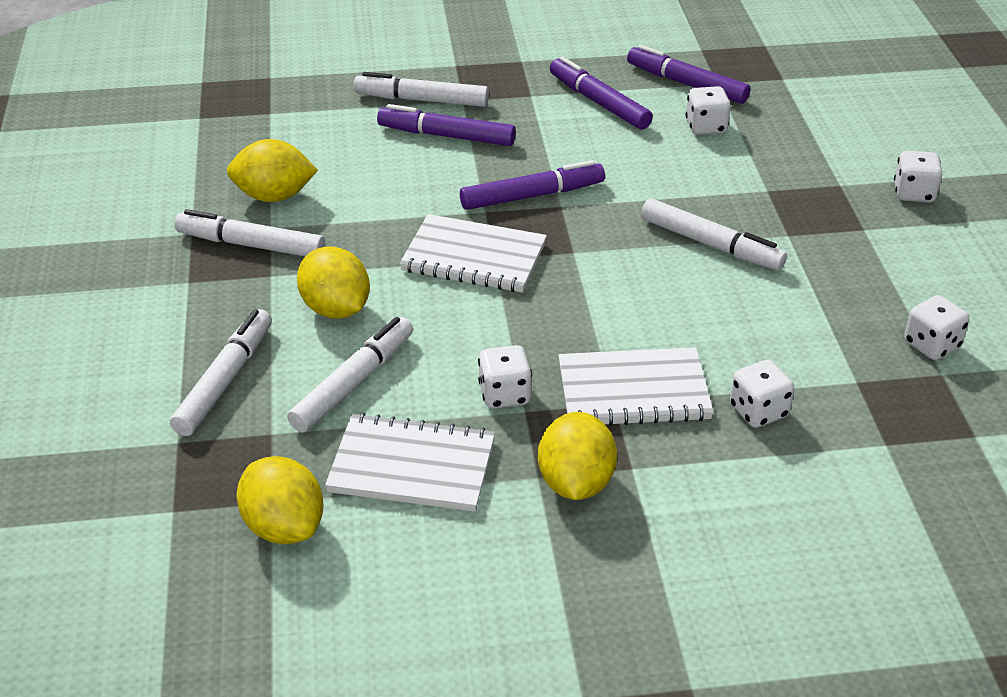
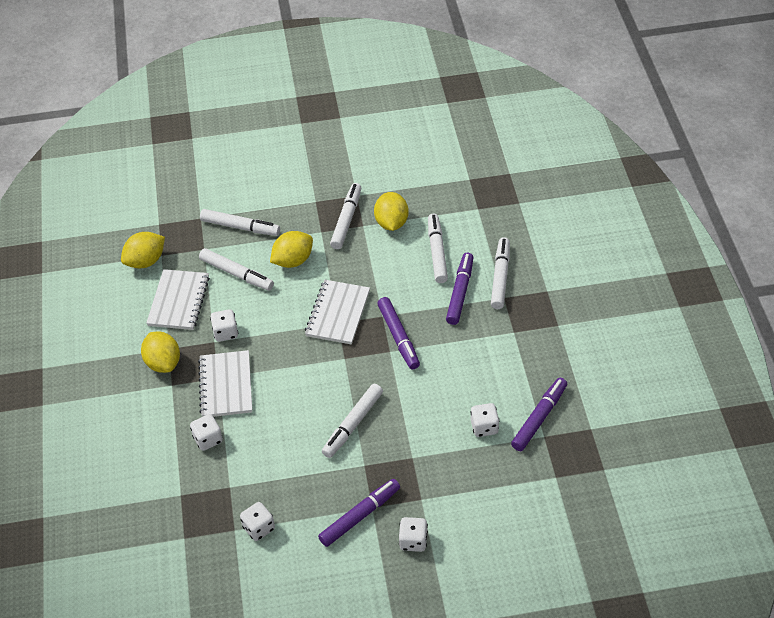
camera: 90 degrees right, 10 degrees up
(355, 153) = (437, 252): none -> white marker
(575, 483) = (163, 362): yellow lemon -> yellow lemon turned 60 degrees clockwise
(599, 102) = (509, 368): purple marker -> purple marker (360, 516)

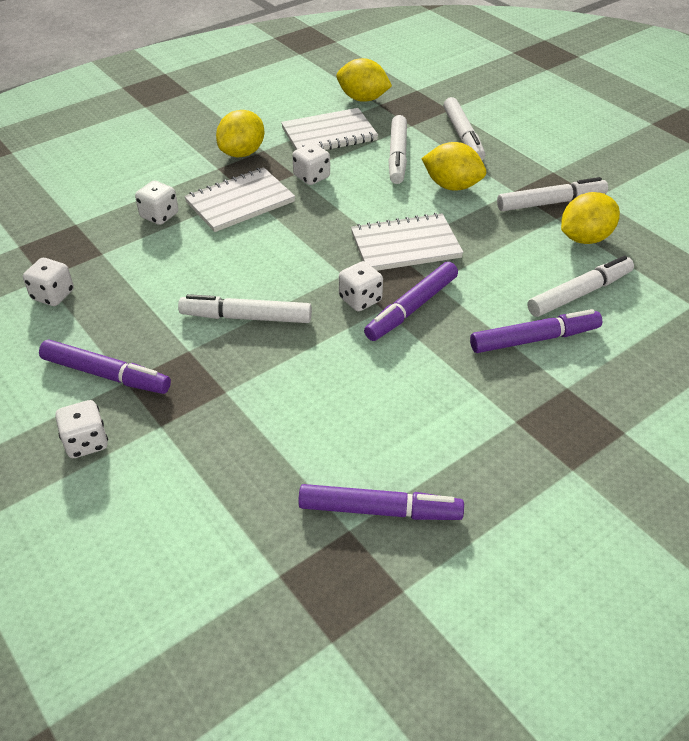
camera: 60 degrees right, 5 degrees down
(484, 427) = (321, 449): white dice -> white dice (360, 300)
(500, 277) = (599, 370): white marker -> none

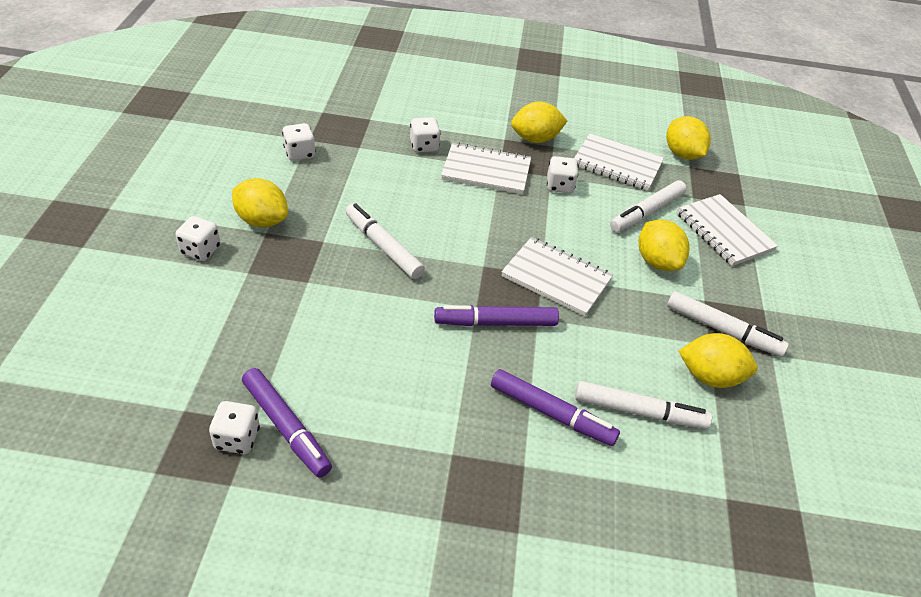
camera: 40 degrees right, 0 degrees up
(106, 375) = (262, 220): purple marker -> yellow lemon
(360, 300) = (470, 290): white dice -> white dice (237, 439)
(463, 136) = (724, 232): white marker -> white notebook

